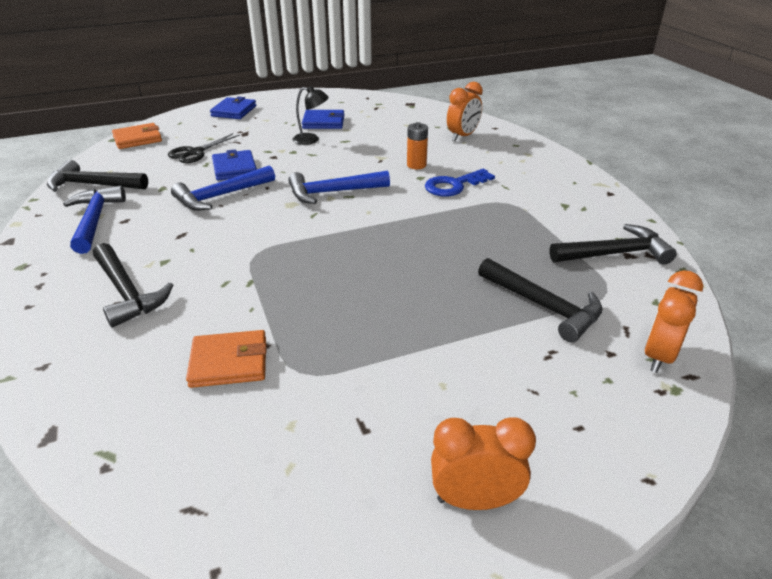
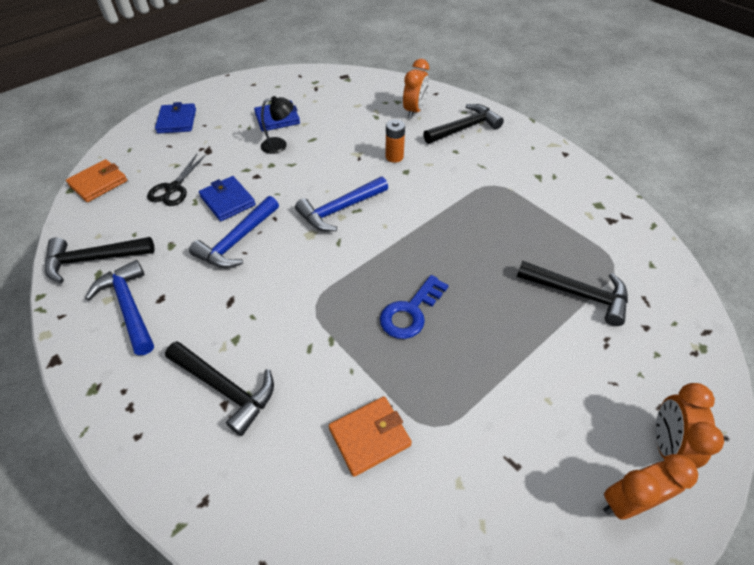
camera: 20 degrees left, 15 degrees up
(454, 185) = (440, 175): blue key -> blue key (410, 312)
(615, 254) = (601, 222): black hammer -> black hammer (464, 128)
(658, 356) = (678, 319): orange clock -> orange clock (665, 444)

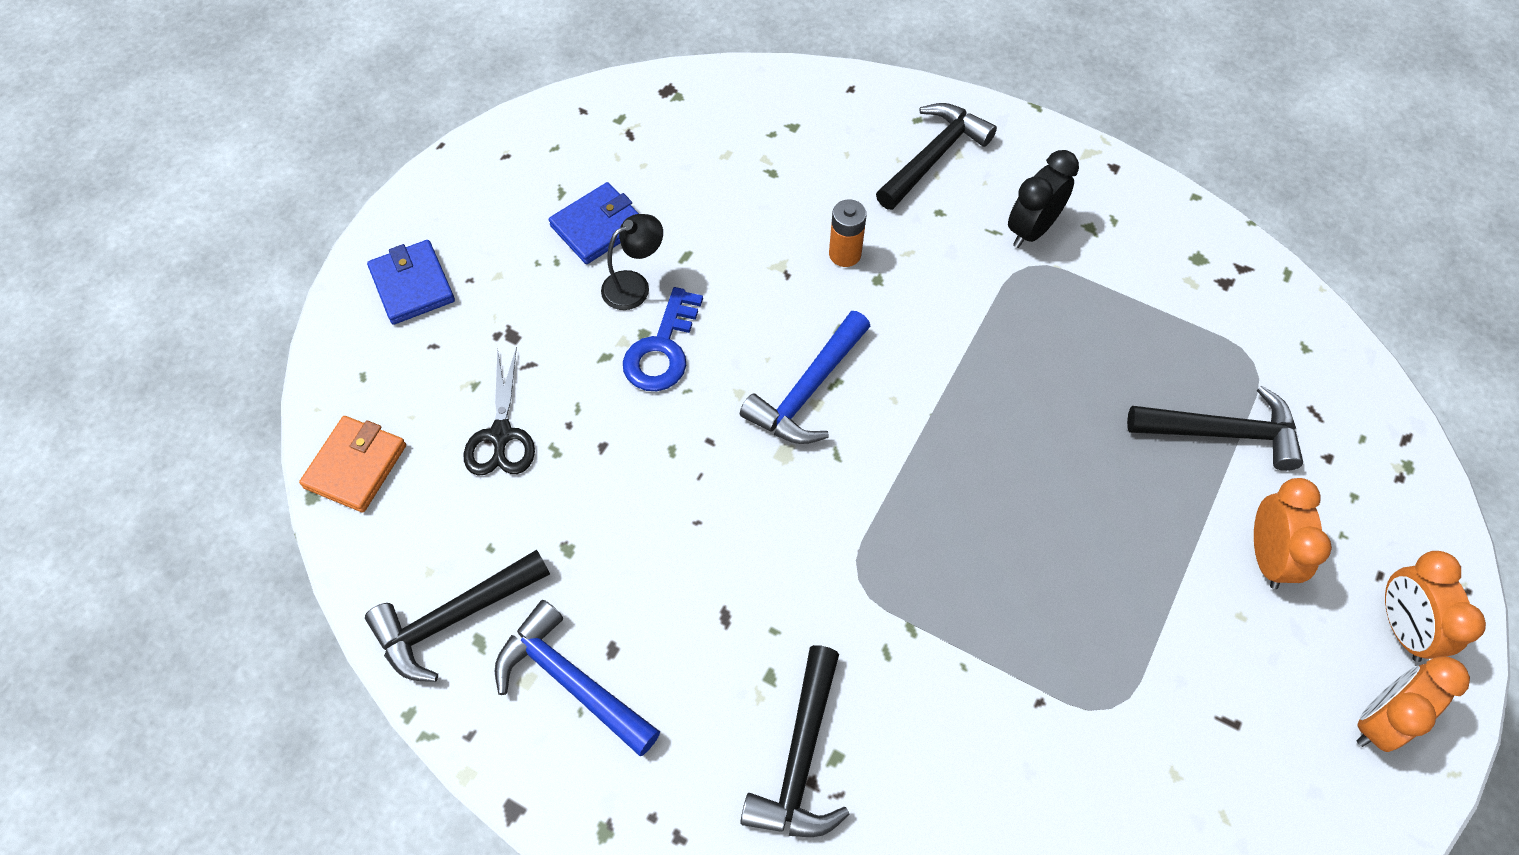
camera: 20 degrees left, 10 degrees up
(225, 388) = (801, 758): black hammer -> black hammer turned 90 degrees clockwise
(228, 201) = (611, 431): blue wallet -> none
(237, 241) = (673, 505): blue hammer -> none
(370, 437) = (1035, 754): orange wallet -> none
(410, 312) = (1003, 543): blue key -> blue key (662, 349)
(414, 111) = (832, 140): orange clock -> orange clock (1267, 556)
(503, 170) = (1031, 230): none -> black clock

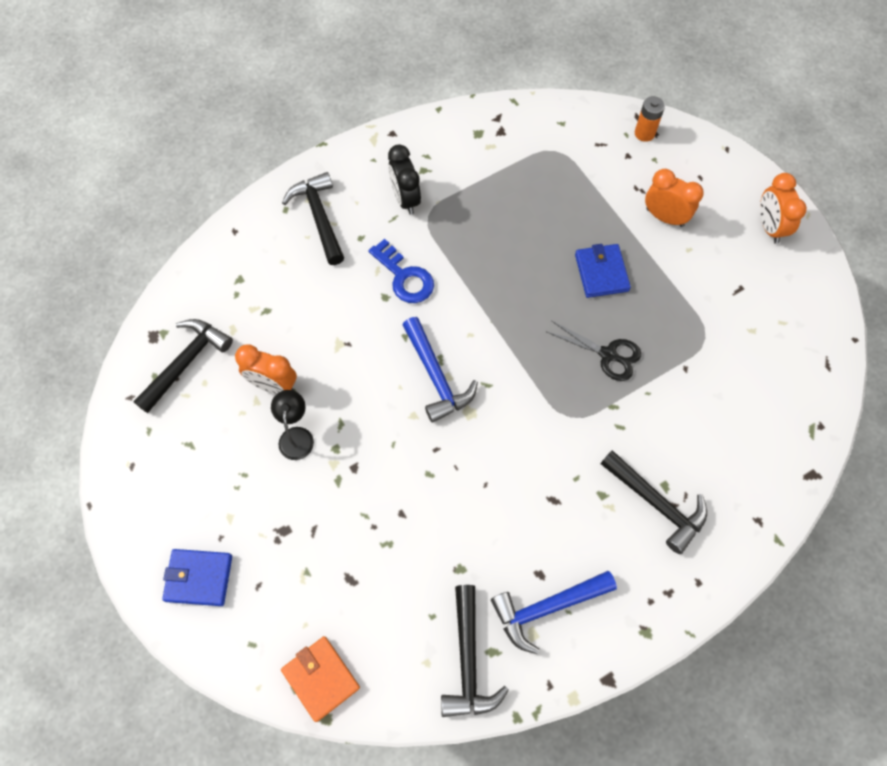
camera: 60 degrees left, 5 degrees up
(501, 435) = (355, 572): black scissors -> black scissors (608, 354)
(598, 227) = (234, 435): blue wallet -> blue wallet (601, 272)
(662, 349) = (355, 443): blue key -> blue key (405, 277)
(845, 254) = (355, 304): orange battery -> orange battery (644, 133)
(1223, 432) = (587, 191): black hammer -> black hammer (186, 362)
(1401, 627) = (730, 187): orange clock -> orange clock (273, 385)

